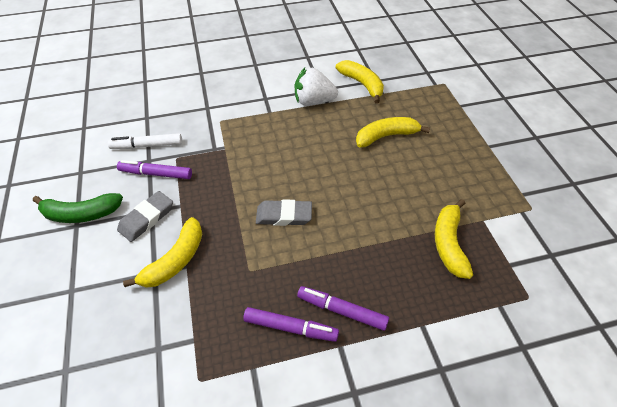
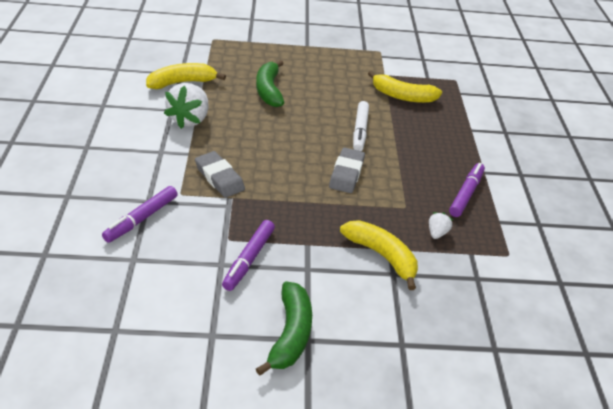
camera: 80 degrees left, 10 degrees down
(146, 218) = (318, 273): grey eraser -> grey eraser (219, 178)
(147, 146) = (193, 263): white marker -> white marker (360, 130)
(217, 303) = (437, 233): none -> white strawberry
(342, 311) = (454, 163): purple marker -> purple marker (142, 219)
(386, 136) = (269, 90): yellow banana -> green banana

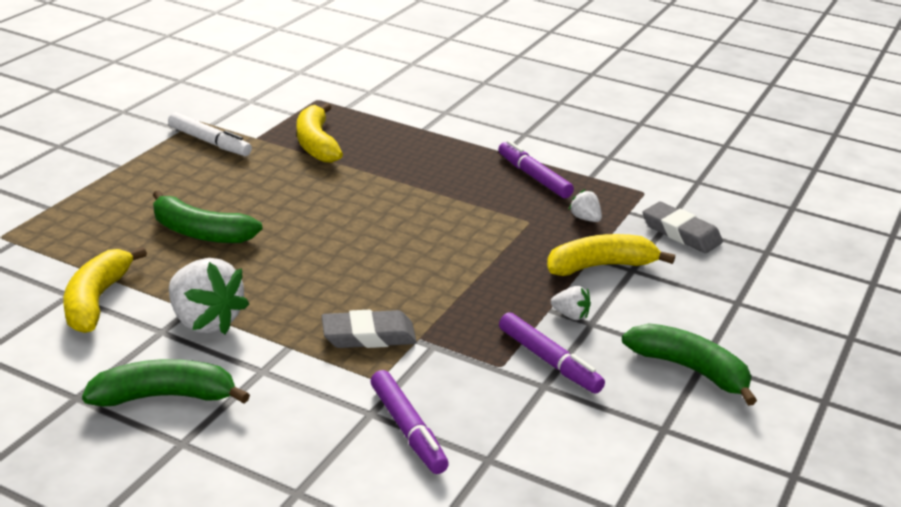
camera: 60 degrees left, 10 degrees down
(119, 129) = (165, 396): none -> green banana
(308, 256) = (570, 315): none -> white strawberry
(346, 173) = (438, 237): grey eraser -> grey eraser (681, 233)
(360, 130) = (360, 197): white marker -> white marker (209, 142)
(402, 96) = (316, 144): yellow banana -> yellow banana turned 120 degrees clockwise

